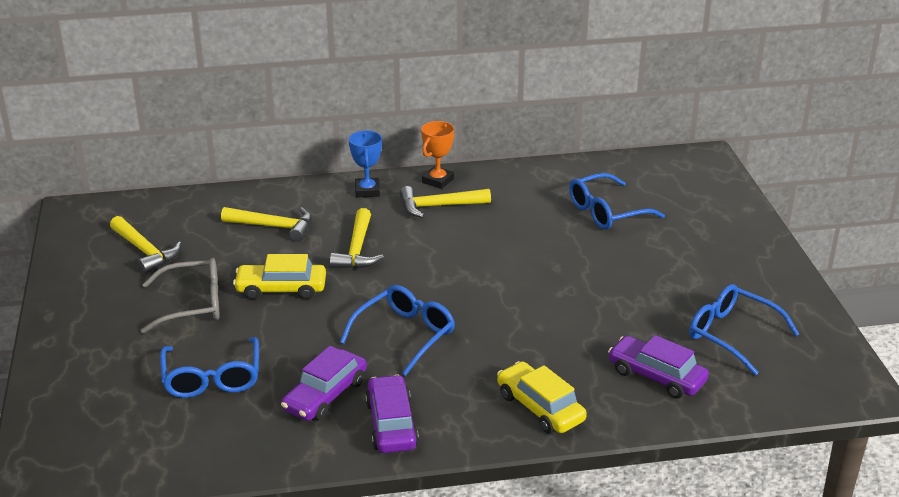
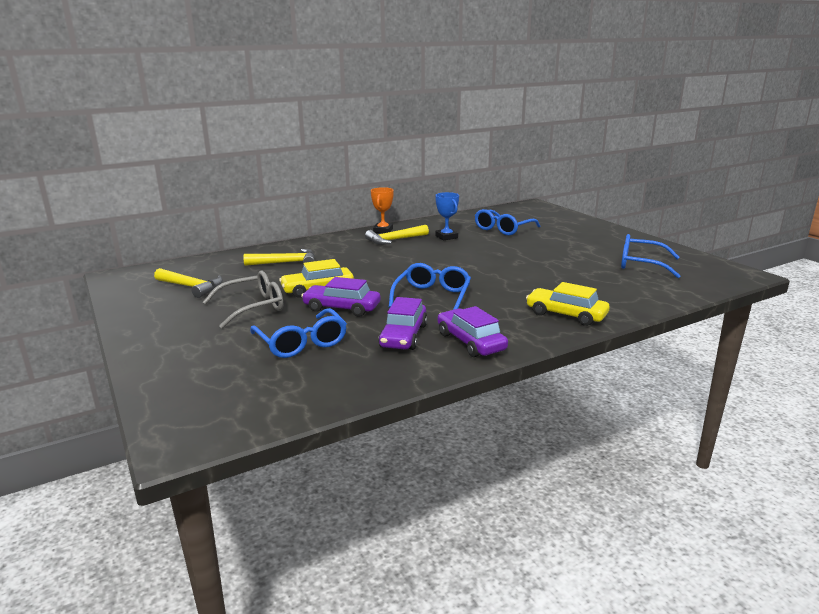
camera: 20 degrees left, 10 degrees down
(357, 250) = (357, 264): yellow hammer -> none
(367, 191) = (339, 240): blue trophy -> blue trophy (446, 237)
(656, 376) = (621, 288): purple car -> purple car (342, 308)

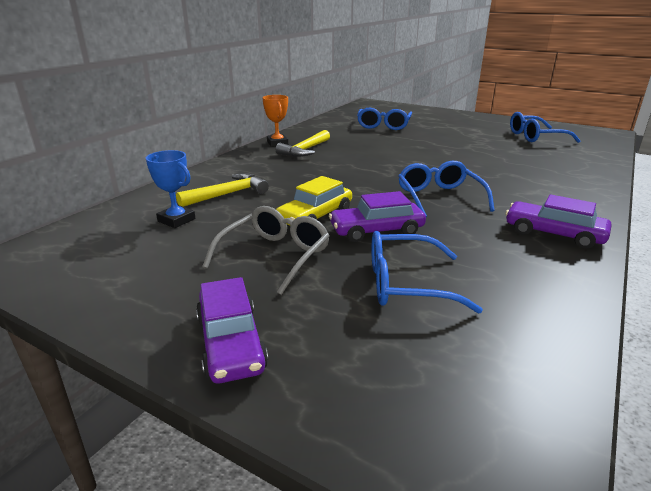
camera: 30 degrees left, 5 degrees up
(191, 287) = (149, 250): yellow hammer -> none
(301, 343) = (406, 284): blue glasses -> blue glasses turned 150 degrees clockwise
(403, 336) = (489, 244): purple car -> purple car (231, 343)
(446, 237) = (348, 139): blue trophy -> blue trophy (176, 220)
(566, 314) = (570, 188): yellow car -> none

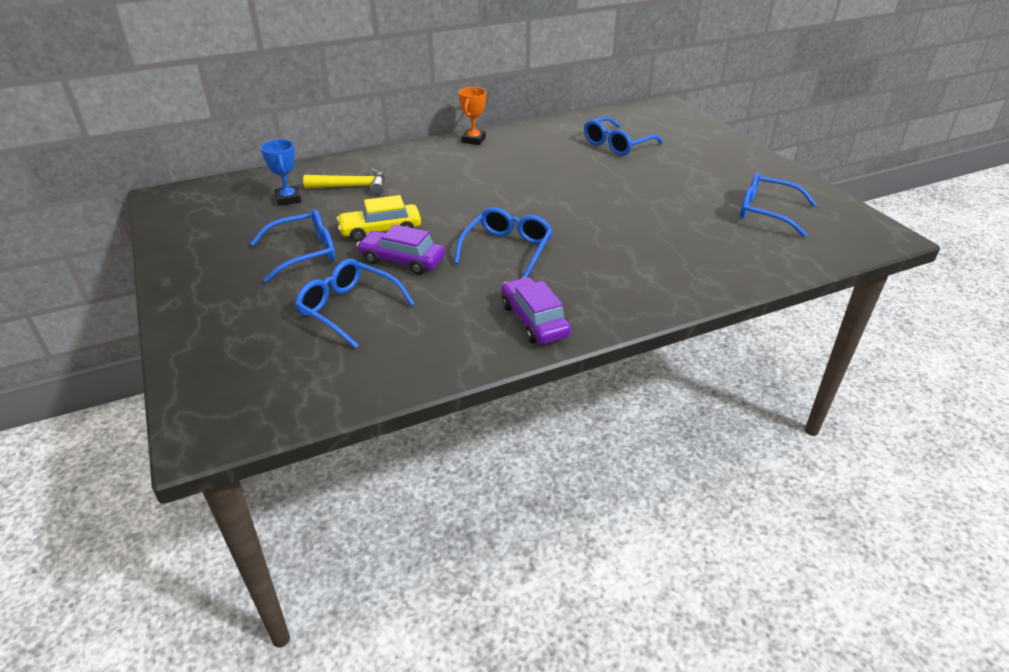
camera: 35 degrees right, 10 degrees up
(231, 343) = (202, 299): purple car -> none
(274, 256) = (304, 253): grey glasses -> blue glasses
(305, 150) = (484, 156): yellow hammer -> none

